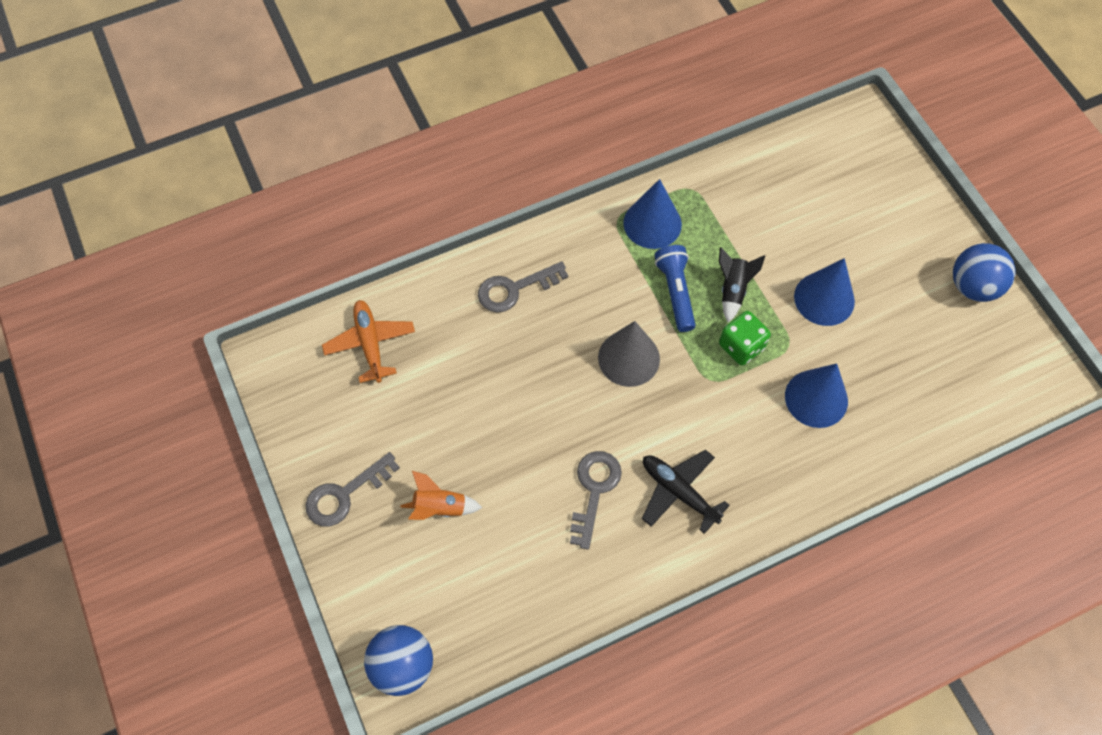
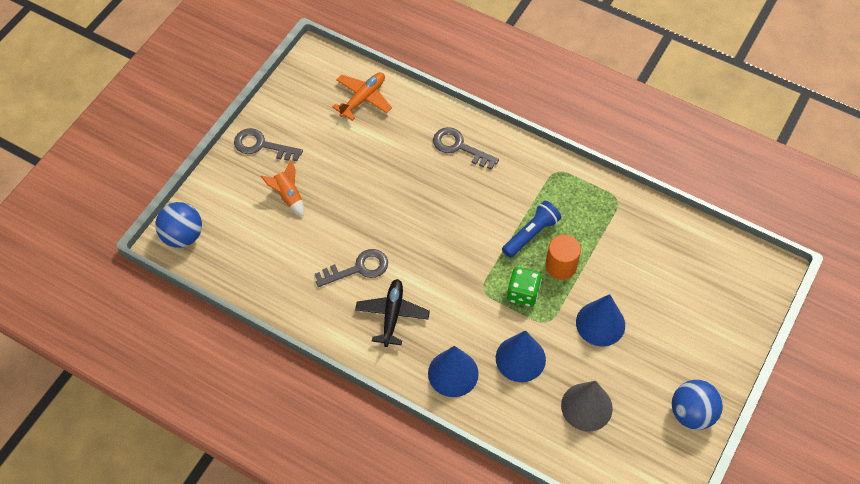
camera: 55 degrees right, 5 degrees down
(629, 358) = (462, 235): grey cone -> grey cone (586, 407)
(652, 223) = (571, 192): blue cone -> blue cone (453, 373)
(733, 290) = (561, 266): black rocket -> orange cylinder

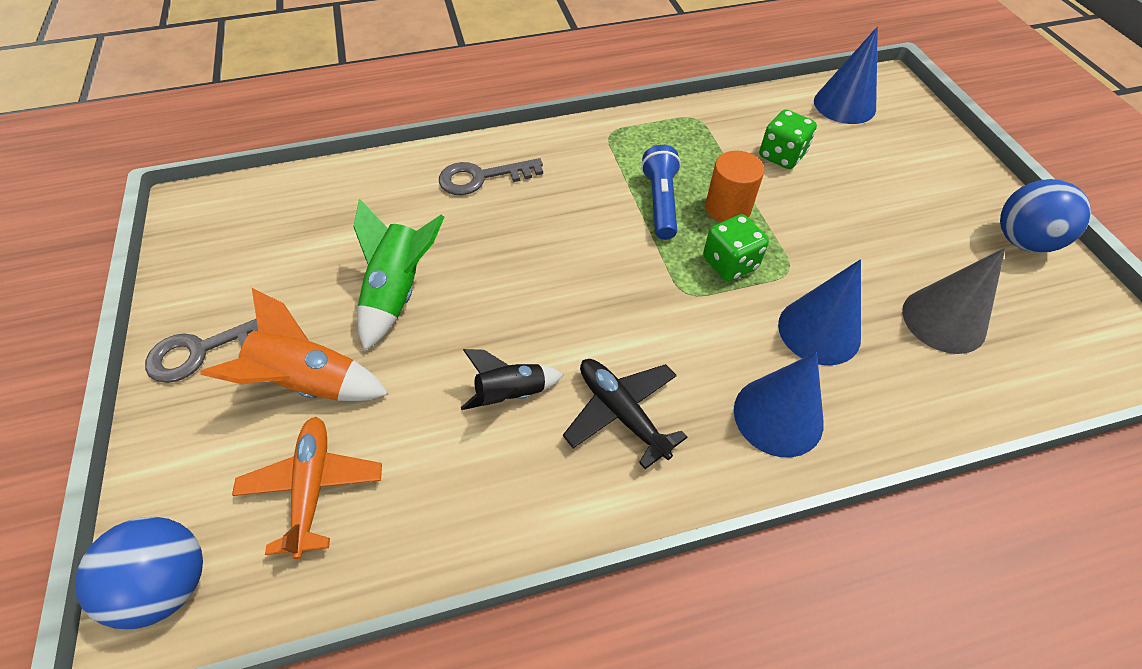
camera: 45 degrees left, 5 degrees down
(288, 196) = (310, 383): orange rocket -> orange rocket, size x1.51
(358, 268) = (511, 394): grey key -> black rocket
(360, 181) = (399, 292): none -> green rocket
(363, 98) = (306, 206): orange plane -> orange plane (313, 487)
(600, 323) = (836, 230): blue cone -> blue cone (844, 104)
(632, 261) = (781, 156): none -> green dice

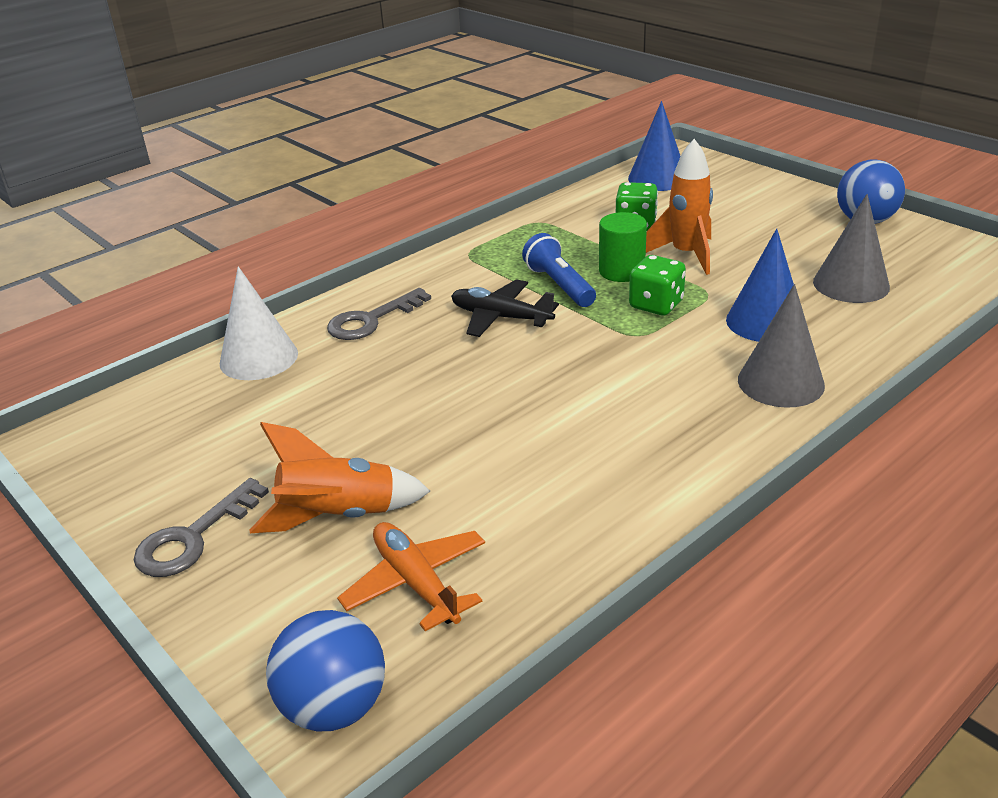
camera: 25 degrees left, 20 degrees down
(373, 183) = (259, 358): none -> white cone
(399, 292) = (367, 424): green rocket -> none
(511, 394) = (545, 451): black rocket -> none
(622, 413) = (654, 427): black plane -> black plane (501, 317)
(727, 208) = (621, 271): orange cylinder -> green cylinder
(778, 416) = (780, 382): blue cone -> grey cone
(803, 212) = (686, 255): none -> orange rocket

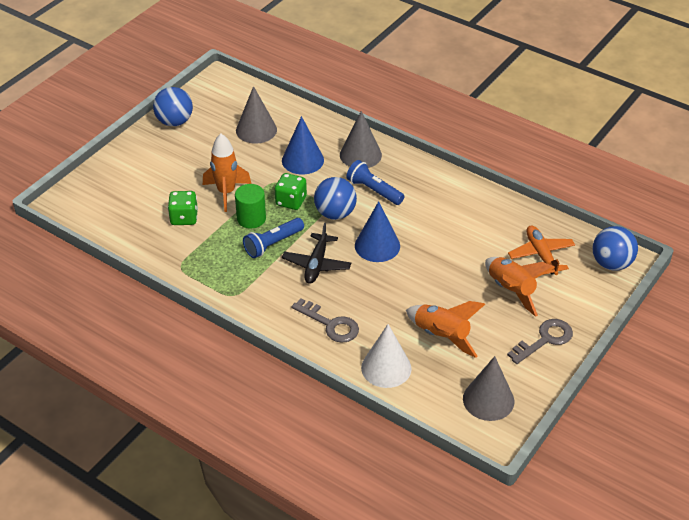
camera: 105 degrees left, 10 degrees up
(124, 445) = (488, 400): none -> grey cone
(194, 537) = (544, 340): grey key -> grey key turned 60 degrees counterclockwise
(283, 417) = (442, 336): none -> orange rocket
(416, 583) = (541, 255): orange plane -> orange plane turned 120 degrees clockwise
(616, 342) = (335, 213): none -> blue ball
(658, 178) = (104, 213): blue cone -> blue cone (377, 245)
(671, 387) = (374, 190): none -> blue flashlight

